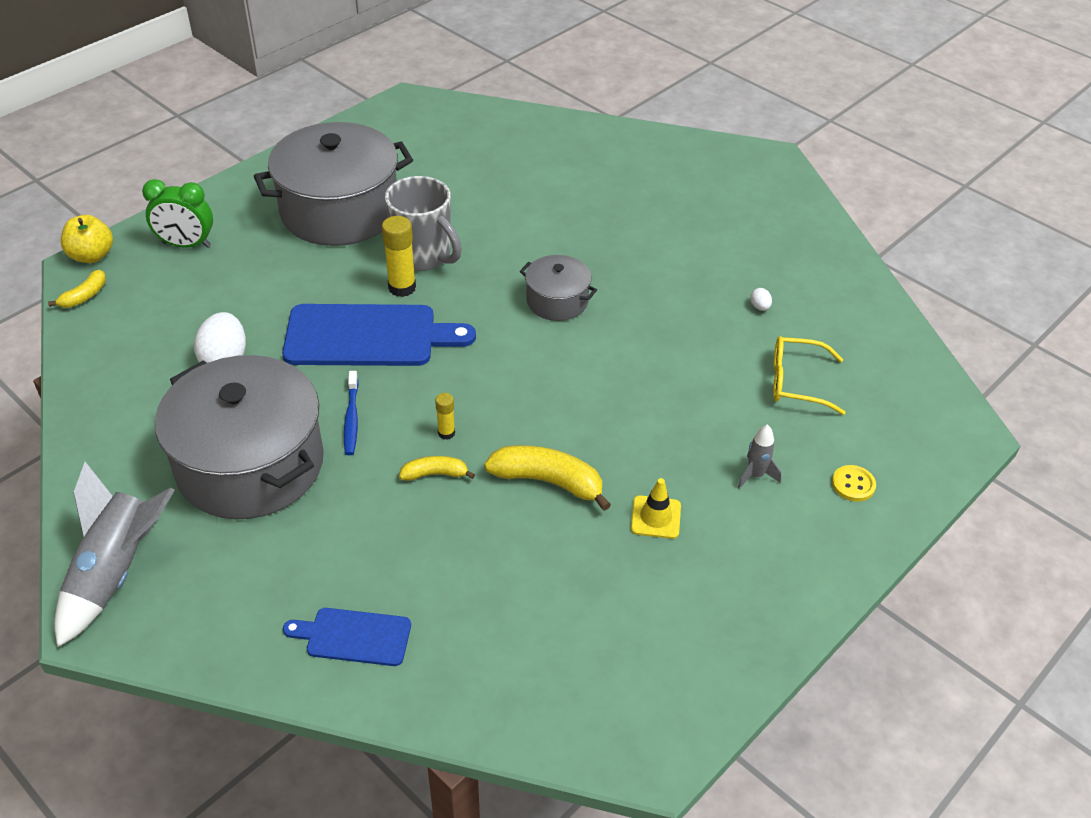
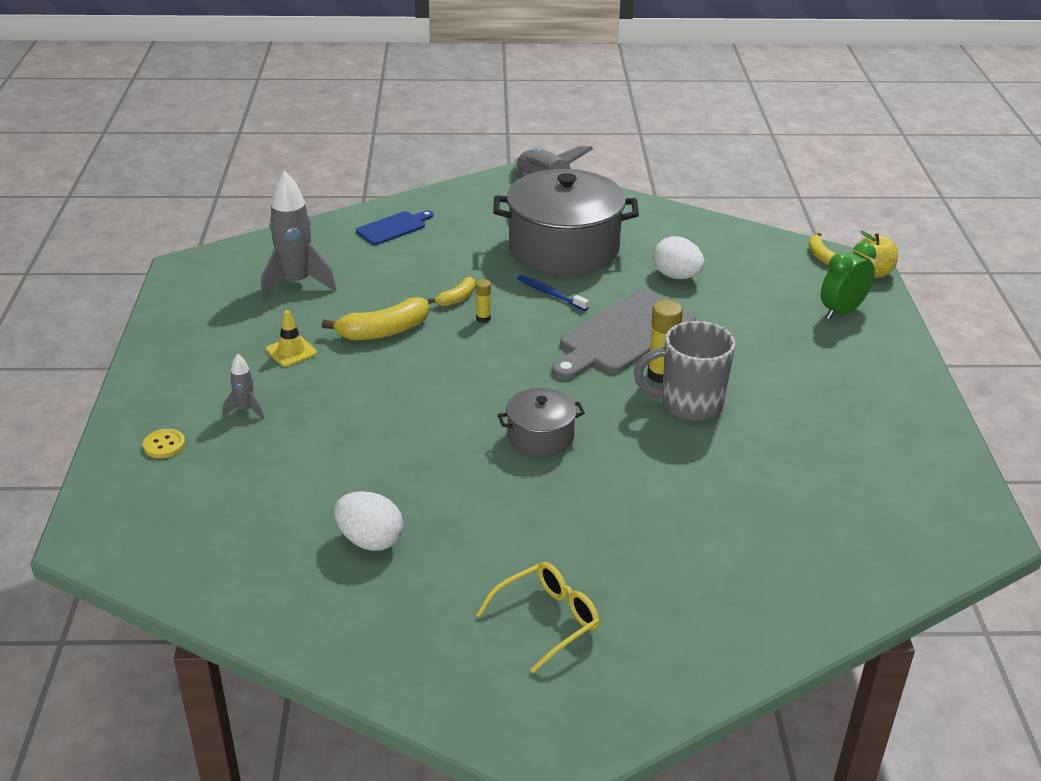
camera: 135 degrees right, 10 degrees down
(339, 211) = (810, 396): grey pot -> none
(368, 336) = (623, 335): blue cutting board -> grey cutting board
(558, 617) = (296, 283): none -> grey rocket
(759, 307) = (370, 540): white egg -> white egg, size x2.28
(796, 382) = (273, 493): yellow glasses -> yellow glasses (547, 620)

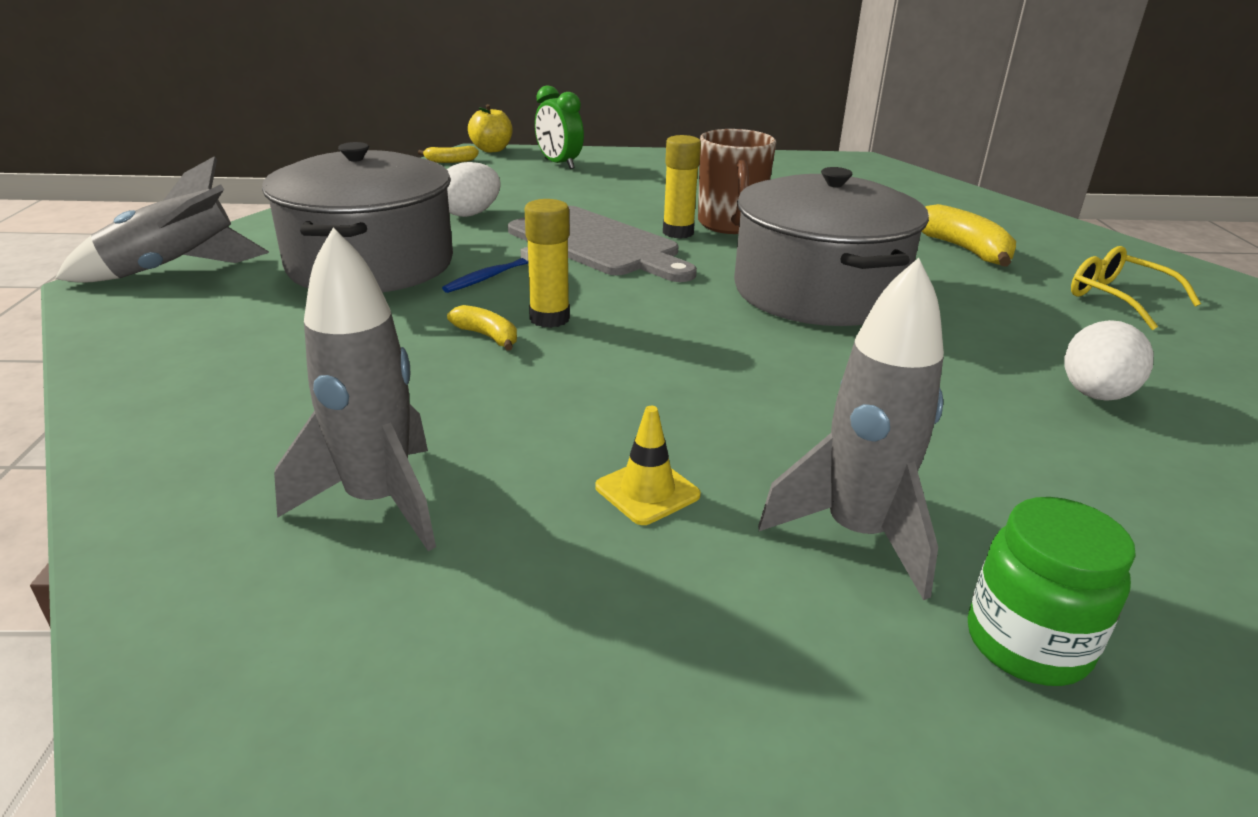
camera: 90 degrees left, 5 degrees down
(164, 445) = (1027, 644): yellow button -> green jar
(245, 410) = (857, 534): grey rocket -> grey rocket, size x2.07
(383, 331) = (580, 396): yellow banana -> yellow banana (965, 250)
(393, 228) = (204, 393): blue cutting board -> none
(483, 318) = (549, 318): yellow glue stick -> yellow glue stick, size x1.80
(540, 436) = (817, 292): grey pot -> grey pot, size x2.05
(689, 405) = (730, 225): grey mug -> brown mug

